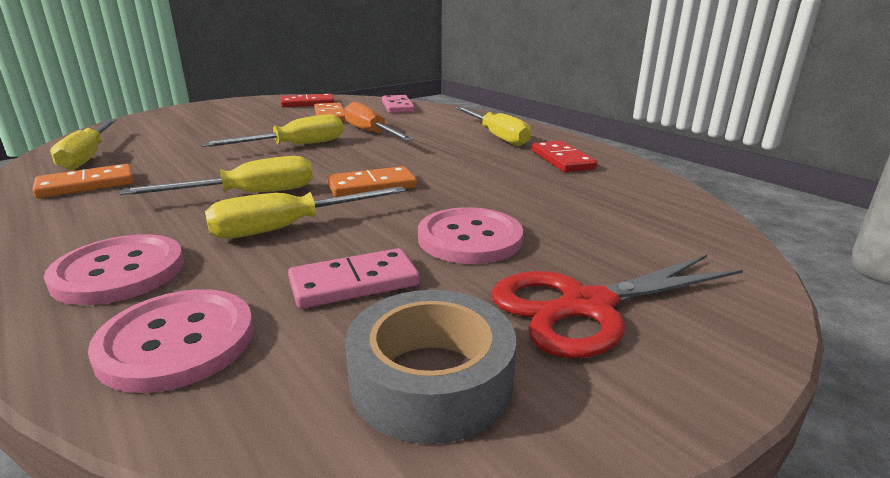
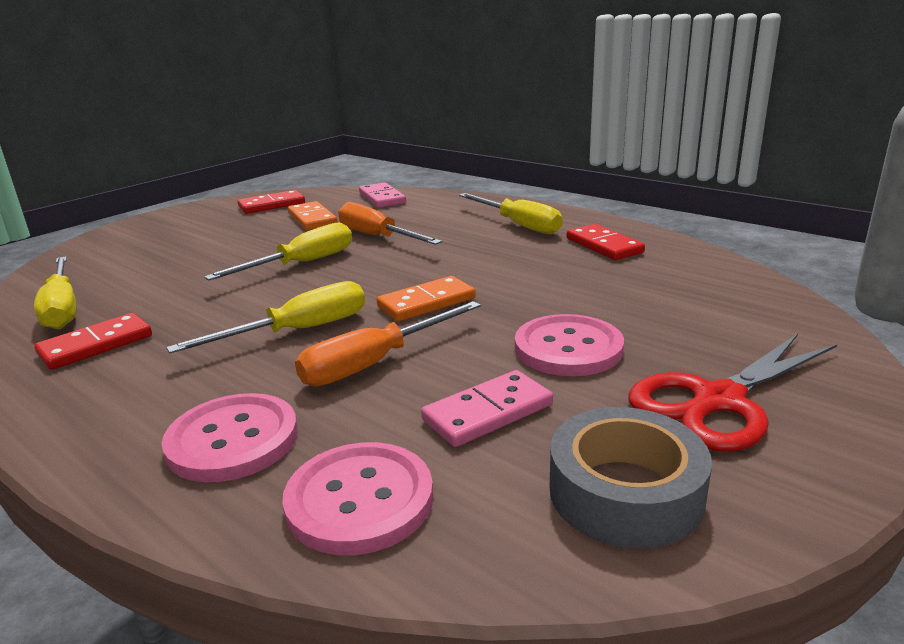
camera: 10 degrees left, 0 degrees up
(86, 185) = (96, 345): orange domino -> red domino
(289, 227) = (374, 363): yellow screwdriver -> orange screwdriver

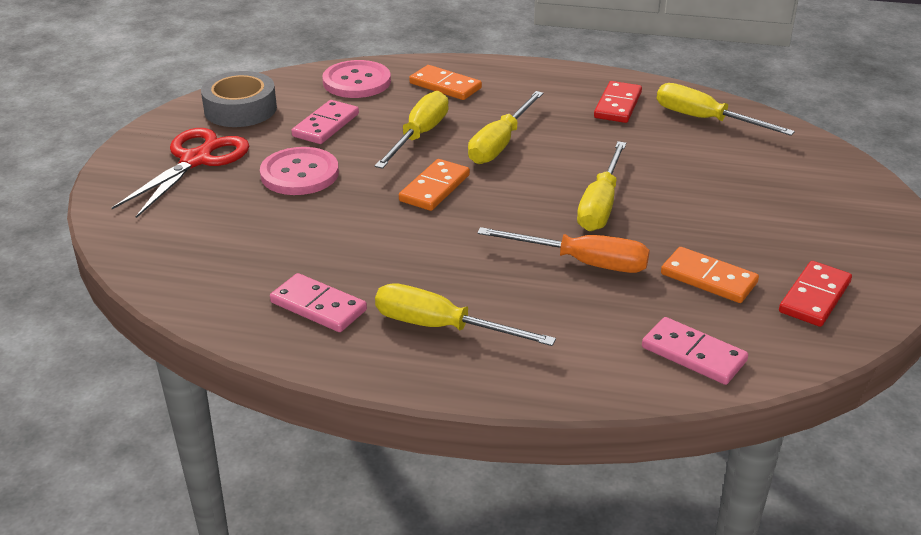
camera: 150 degrees right, 10 degrees up
(232, 440) = (445, 86): pink button -> orange domino
(374, 363) = (419, 135): orange screwdriver -> yellow screwdriver
(604, 246) = (318, 306): red domino -> pink domino

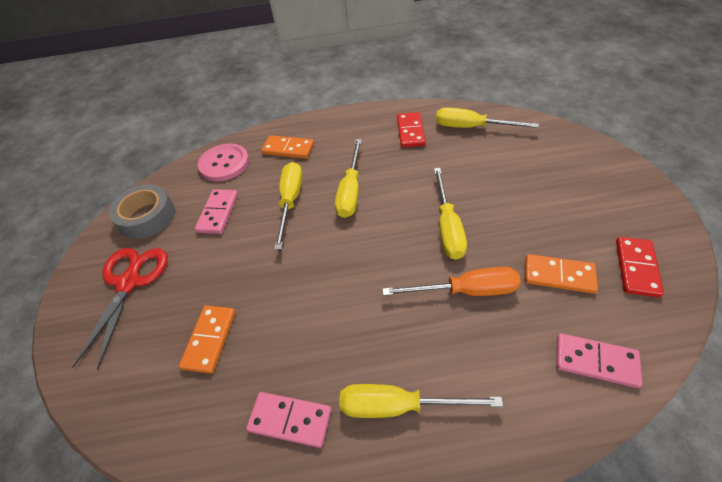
camera: 15 degrees left, 15 degrees up
(299, 174) = (217, 270): pink button -> none
(435, 188) = (324, 250): orange domino -> orange domino (210, 340)

